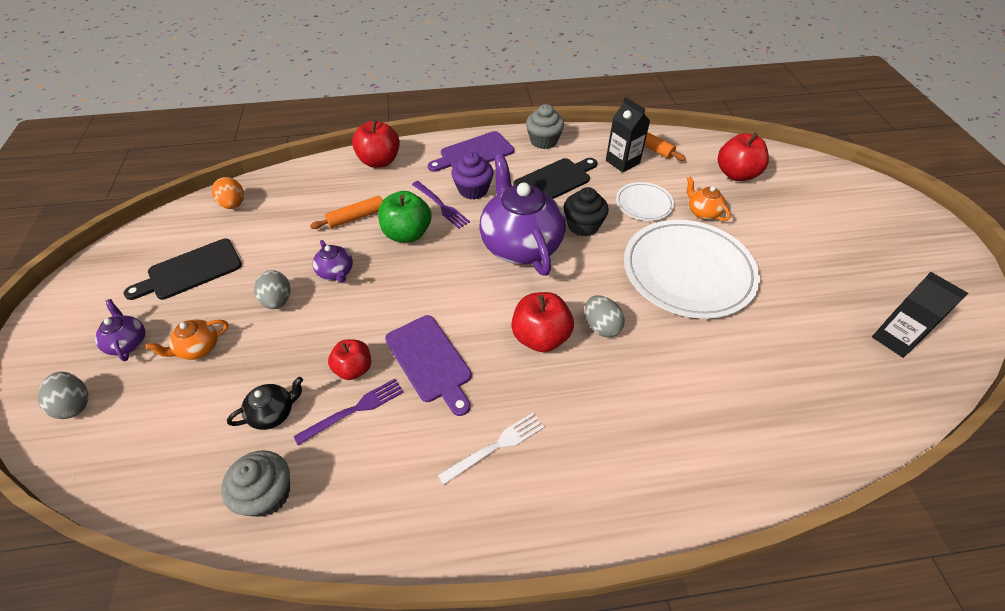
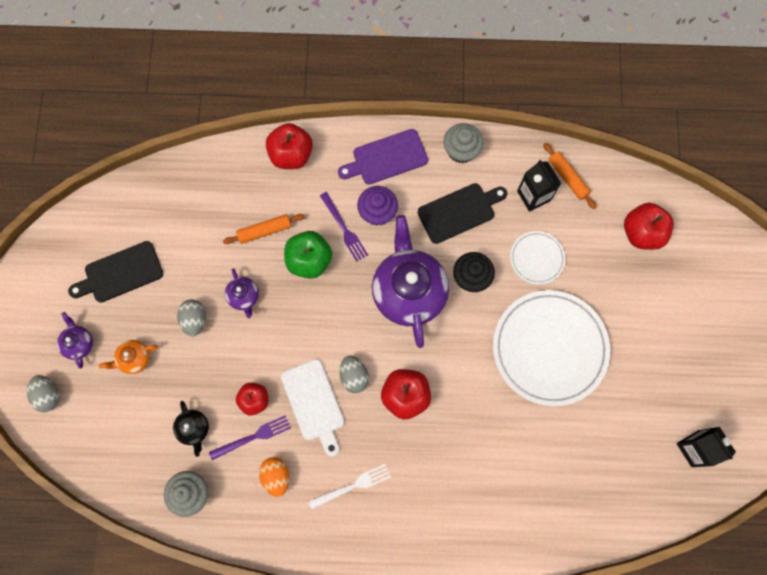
camera: 10 degrees right, 25 degrees up
(233, 204) = (152, 195): orange egg -> orange egg (276, 476)
(273, 413) = (194, 429): black teapot -> black teapot turned 90 degrees clockwise
(430, 361) = (314, 403): purple cutting board -> white cutting board
(601, 326) = (457, 393): grey egg -> grey egg (354, 376)
(702, 212) = (589, 279): orange teapot -> none

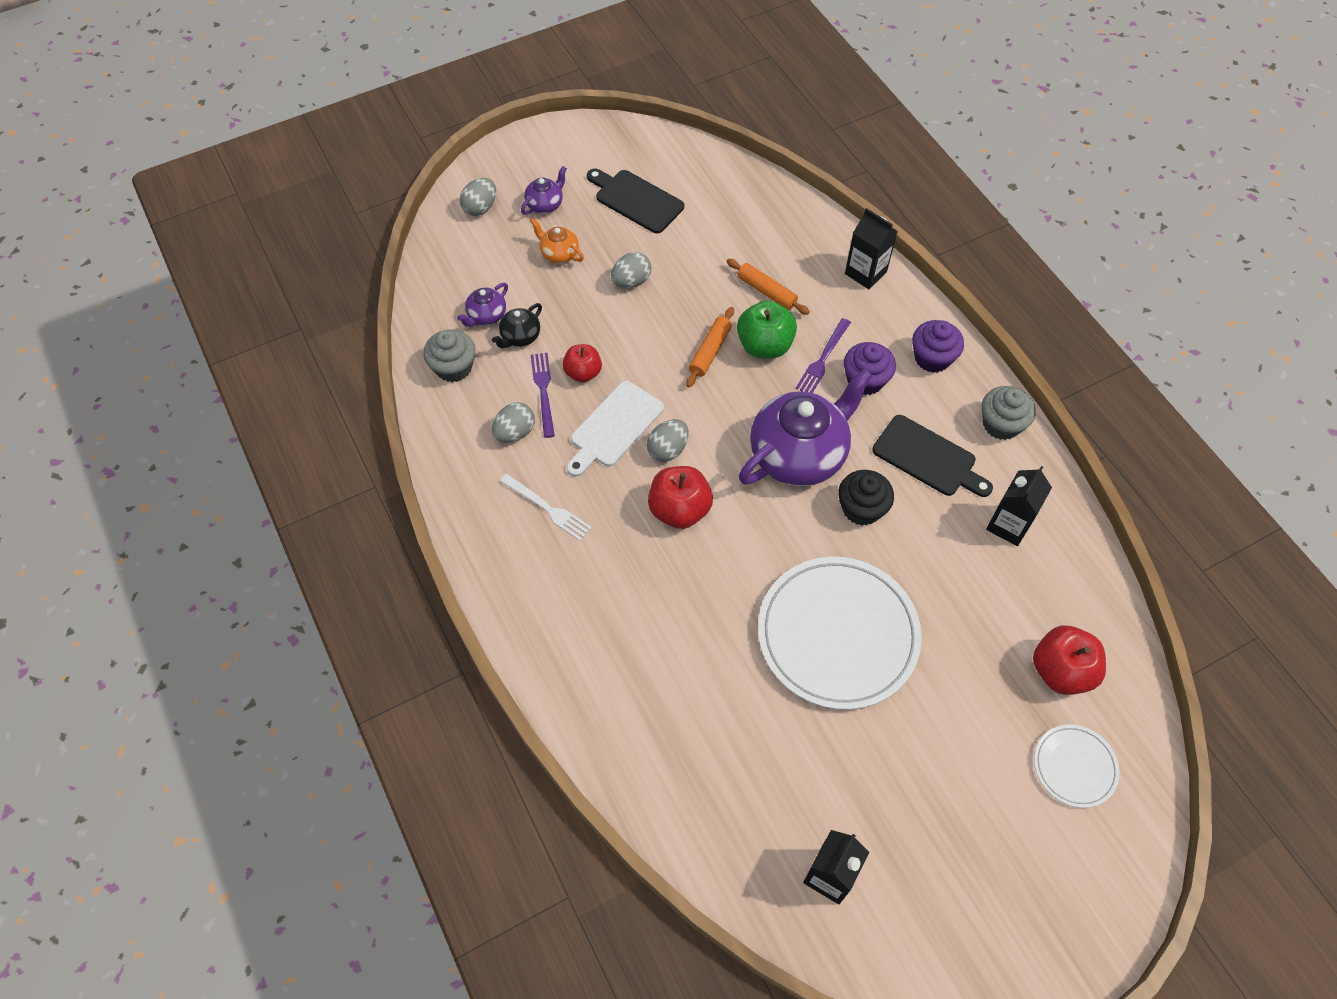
camera: 60 degrees right, 15 degrees down
(244, 297) = (684, 309): purple teapot -> purple teapot (486, 316)
(253, 437) = (543, 391): purple fork -> purple fork turned 135 degrees counterclockwise
(276, 476) = (515, 432): orange egg -> grey egg
(291, 155) = (865, 273): red apple -> black carton
(386, 158) = (932, 358): purple cutting board -> purple cupcake
(537, 258) = (936, 566): white plate -> white plate (1074, 767)
(568, 178) = (1061, 551): orange rolling pin -> orange rolling pin (710, 351)

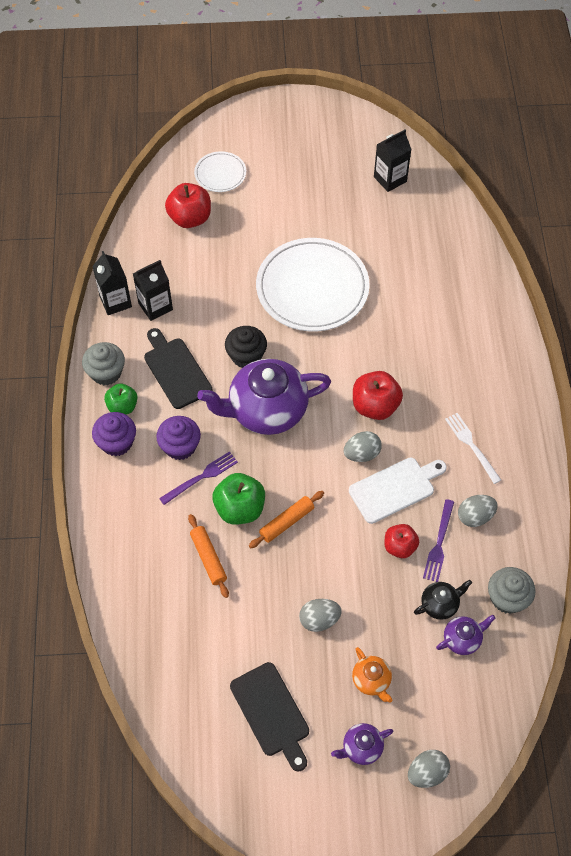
camera: 155 degrees left, 0 degrees up
(865, 273) = (114, 540): black carton -> black carton (115, 301)
(955, 396) = (122, 406): none -> green apple

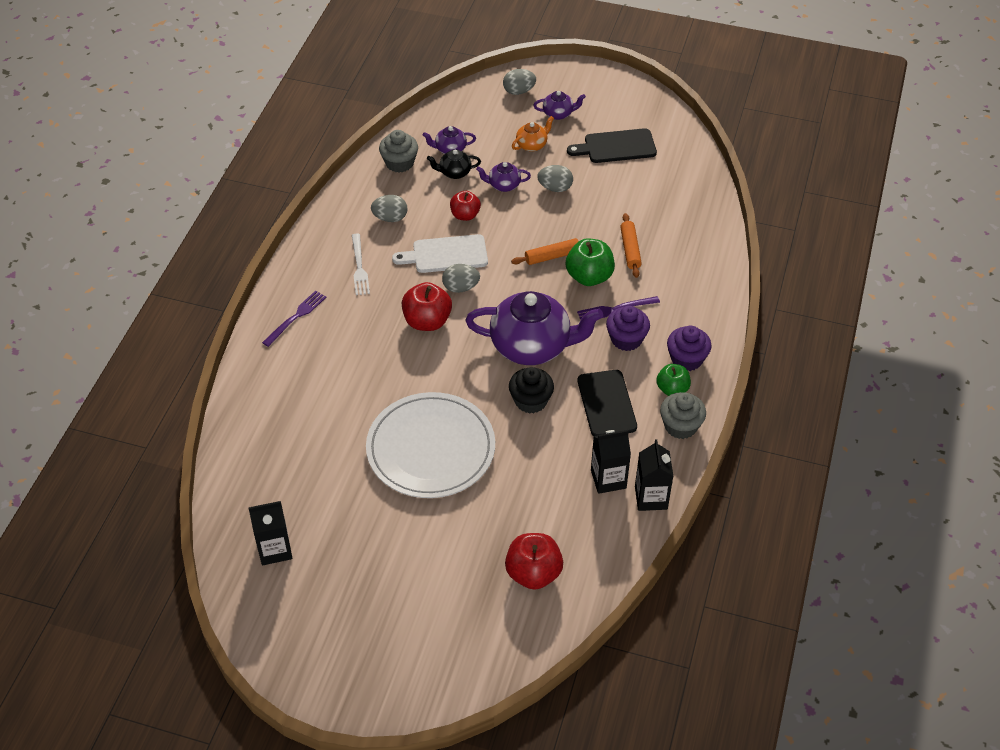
camera: 160 degrees left, 10 degrees down
(220, 174) = (474, 623): white plate -> none
(271, 713) = (616, 147): black cutting board -> black cutting board turned 90 degrees counterclockwise
(372, 680) = (532, 145): orange teapot -> orange teapot turned 60 degrees clockwise
(378, 604) = (503, 185): none -> purple teapot
(439, 543) = (431, 209): purple fork -> purple fork (296, 317)

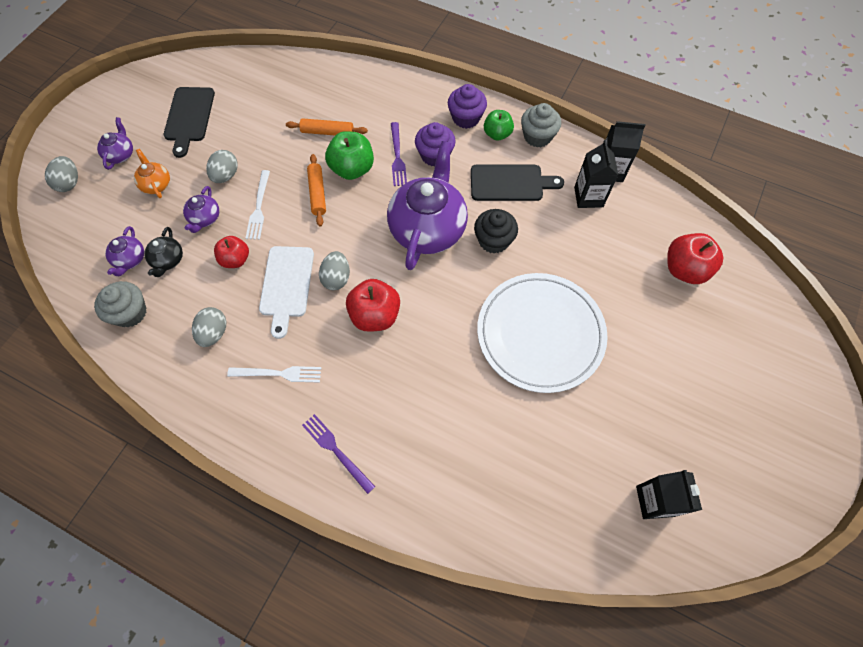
camera: 80 degrees left, 15 degrees up
(525, 218) = (259, 207): none -> white fork

